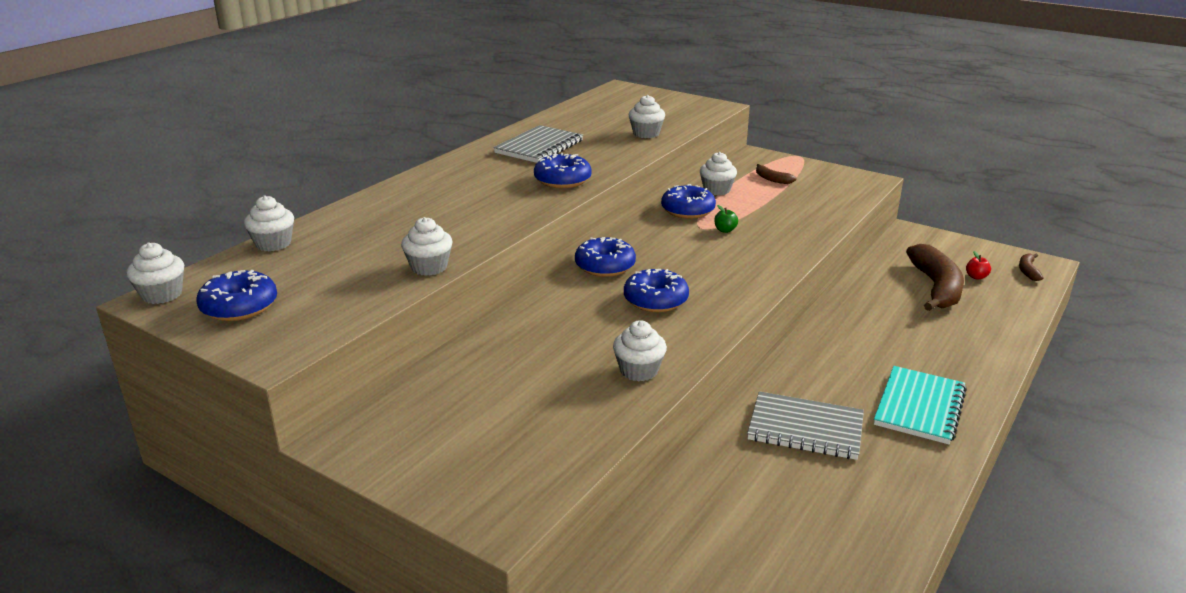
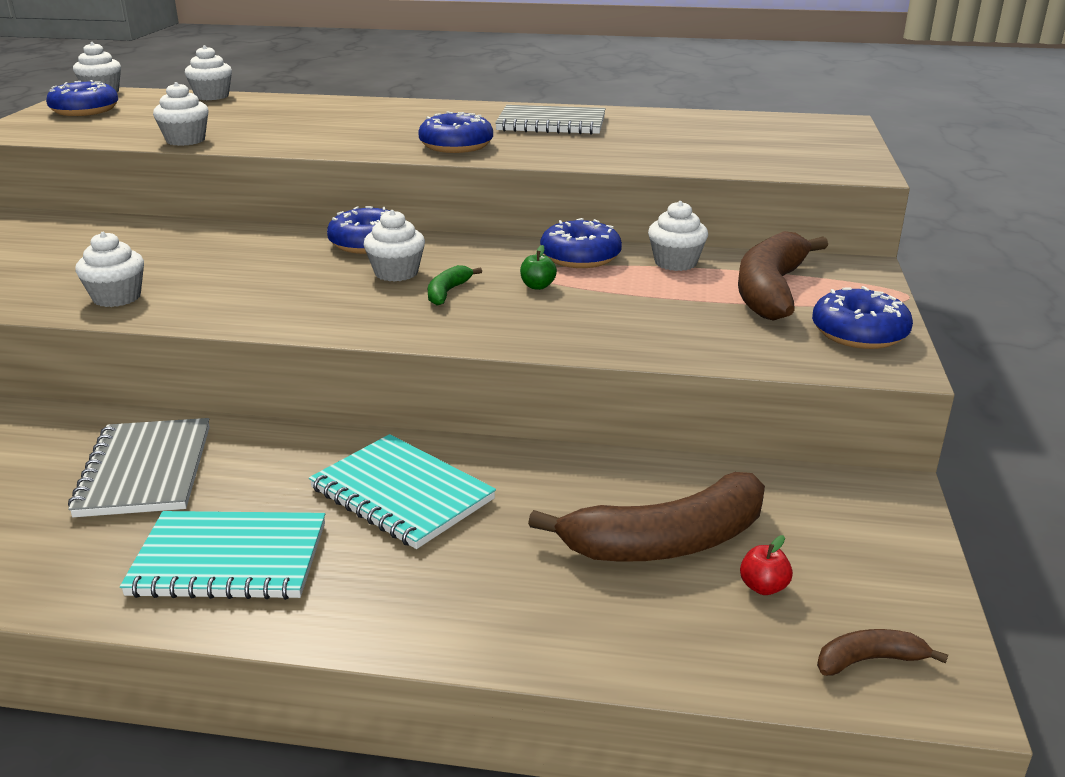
camera: 65 degrees right, 0 degrees up
(646, 133) = (671, 154): white cupcake -> white cupcake (396, 273)
(655, 300) = (294, 280): blue donut -> blue donut (859, 333)
(716, 256) = (448, 292): none -> green banana
(772, 179) = (771, 290): brown banana -> brown banana, size x2.21
(869, 345) = (402, 494): none -> turquoise notebook

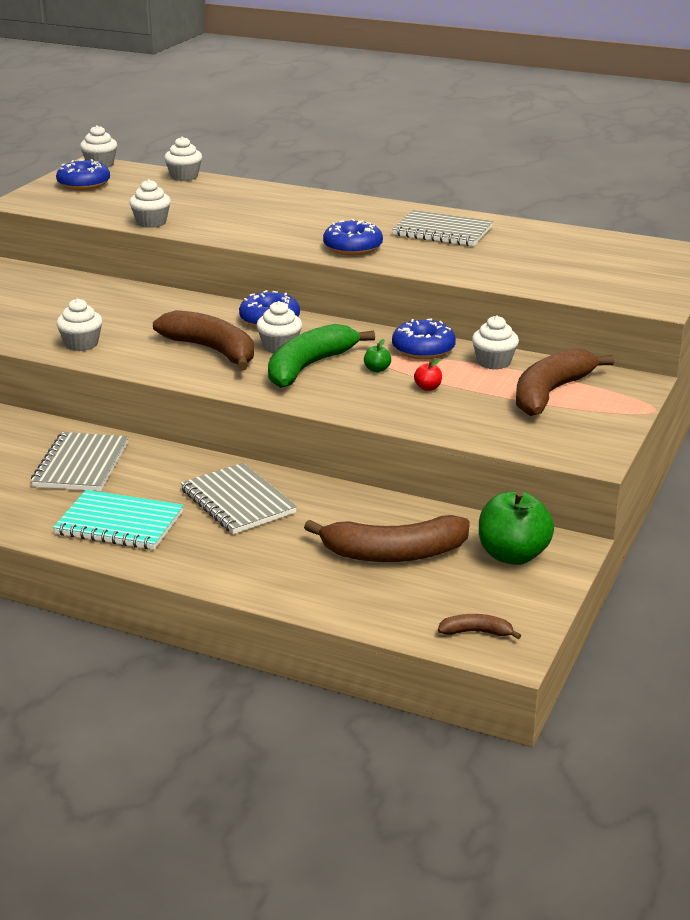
camera: 15 degrees right, 0 degrees up
(307, 286) = (212, 350): none -> brown banana
(402, 494) = (237, 501): turquoise notebook -> grey notebook
(448, 292) = (309, 366): green banana -> green banana, size x2.21
(763, 587) = (439, 586): red apple -> red apple (428, 388)
(828, 517) = (512, 555): none -> green apple
(859, 333) = (589, 433): blue donut -> none

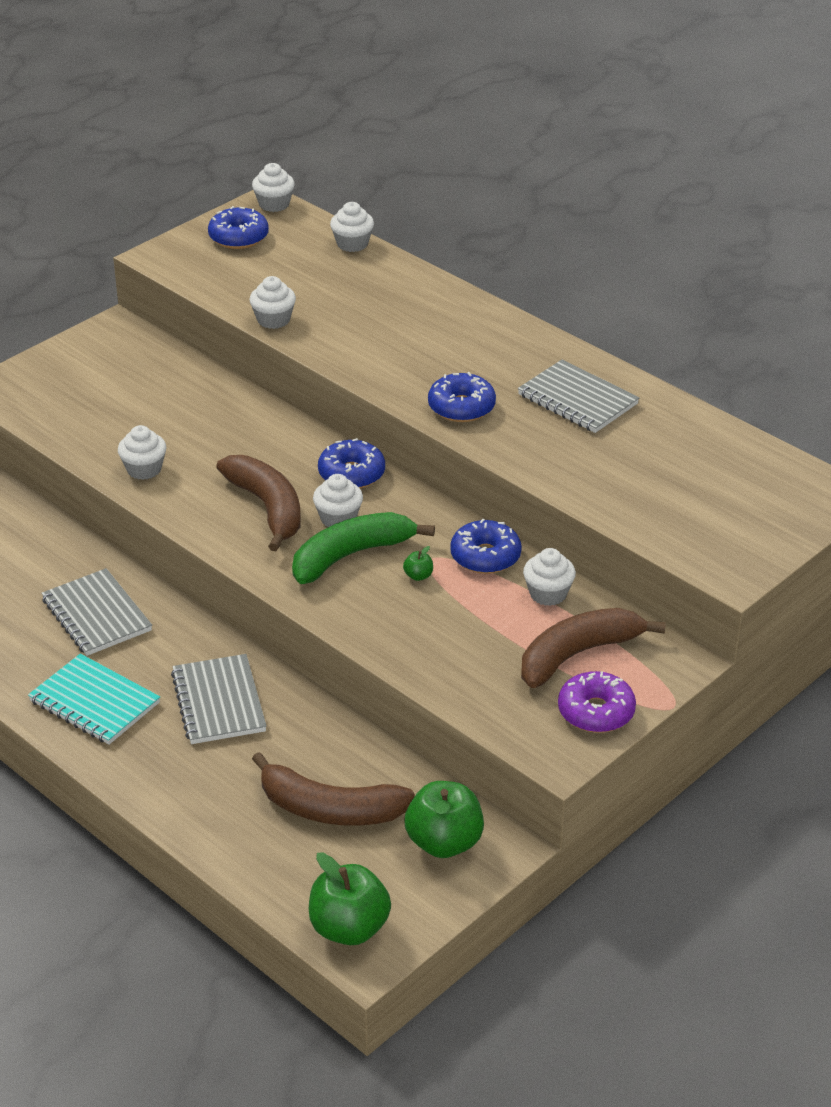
camera: 20 degrees right, 10 degrees up
(81, 465) = (96, 615): grey notebook -> grey notebook turned 60 degrees counterclockwise
(428, 388) = (454, 616): red apple -> none
(476, 632) = (349, 928): brown banana -> green apple
(596, 424) = (596, 712): none -> purple donut

